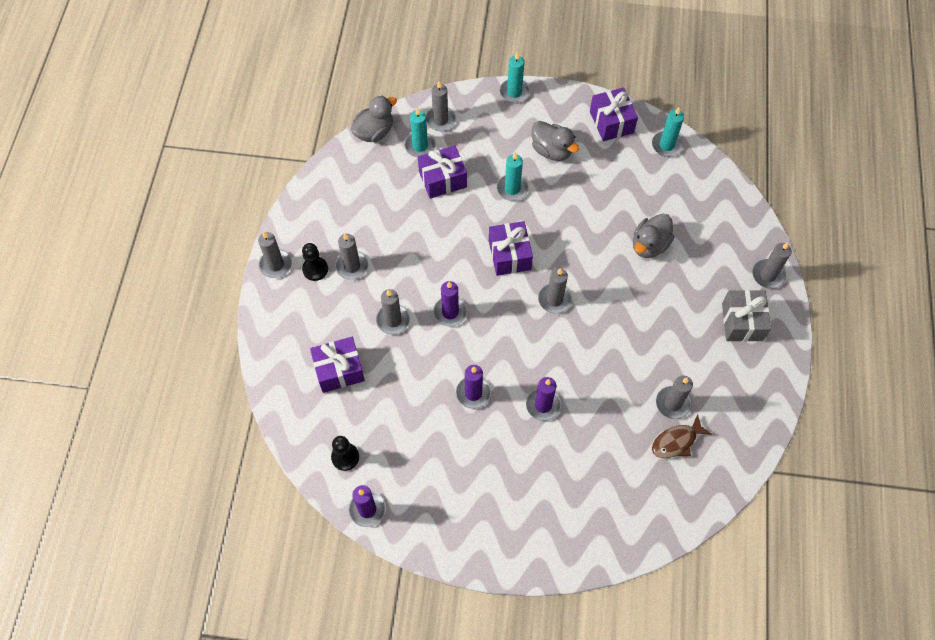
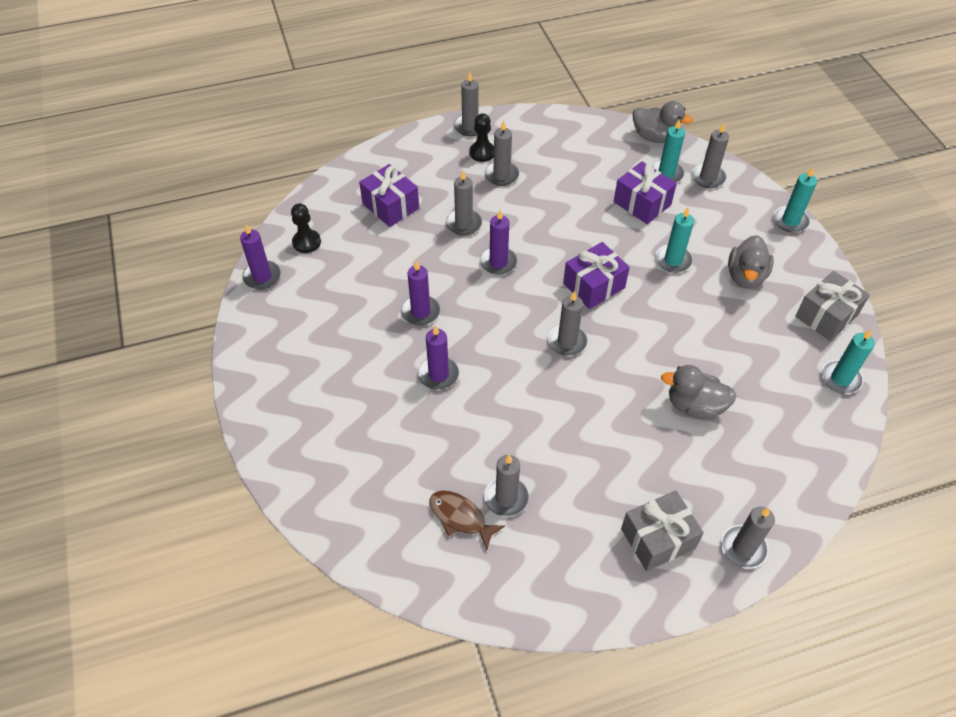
camera: 65 degrees right, 10 degrees down
(611, 122) = (826, 316): purple gift -> grey gift

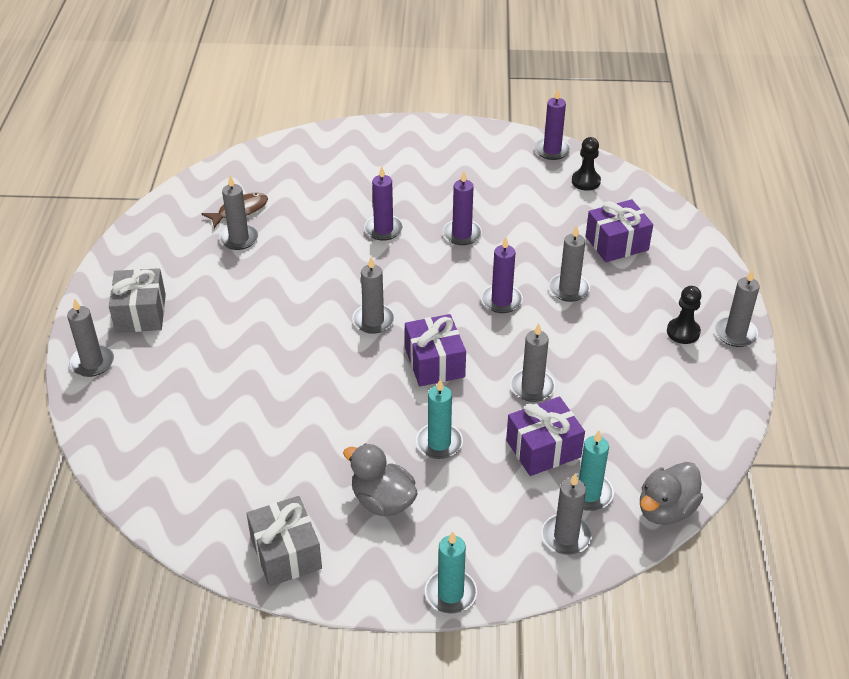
camera: 110 degrees right, 10 degrees down
(501, 175) = (637, 338): grey candle -> grey candle (532, 387)
(694, 406) = (245, 386): grey duck -> none
(840, 378) = (200, 522): turquoise candle -> none

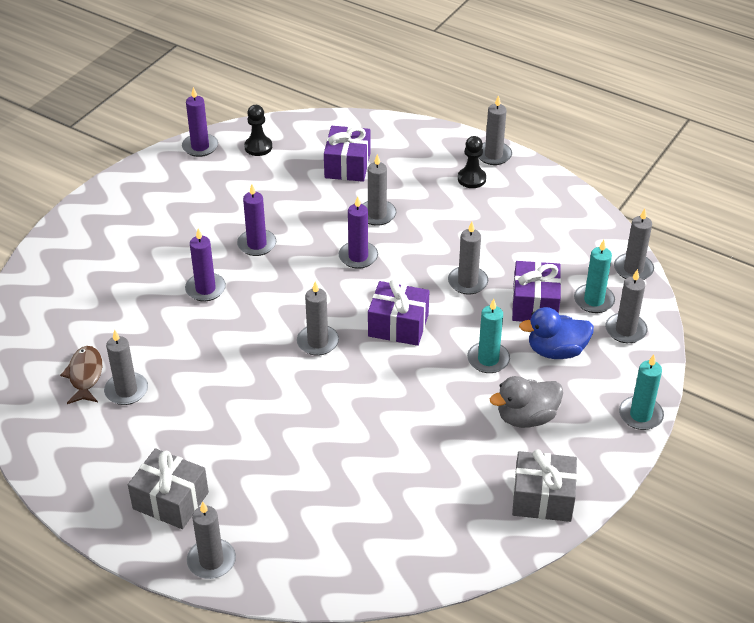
camera: 60 degrees left, 0 degrees up
(490, 490) = (556, 351): none -> blue duck
(666, 509) = (633, 269): grey duck -> grey candle

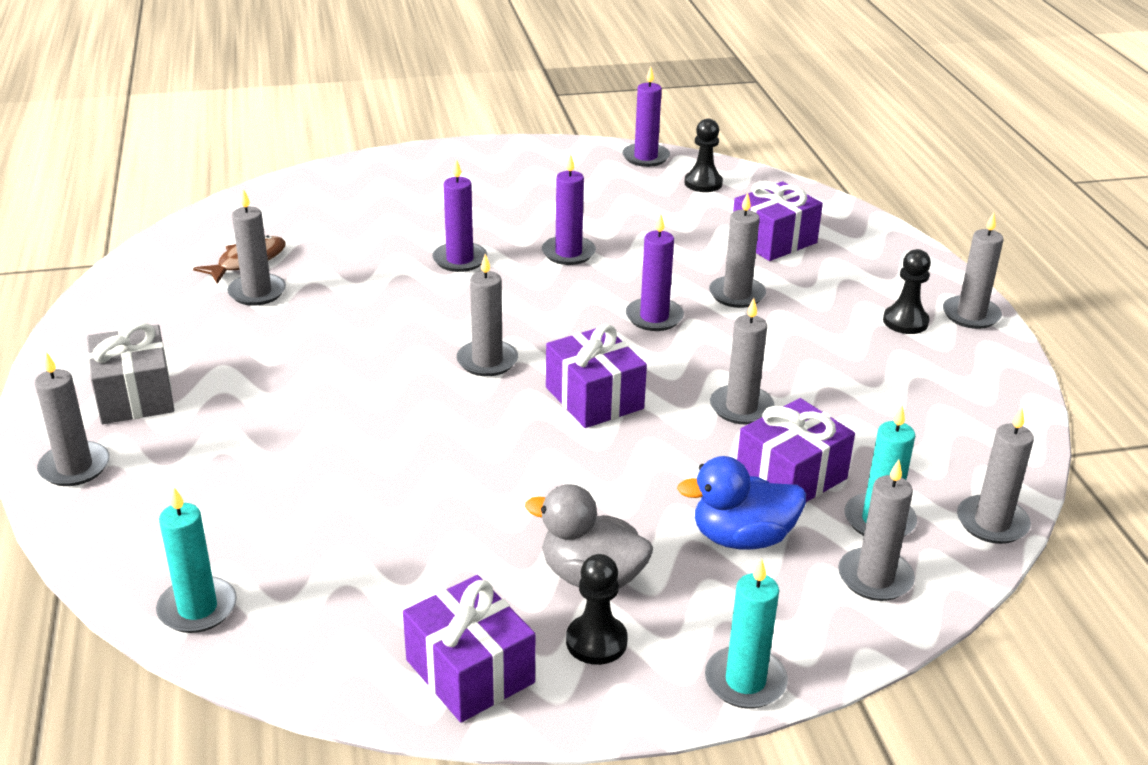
camera: 45 degrees right, 10 degrees down
(488, 359) = (642, 491): turquoise candle -> turquoise candle (197, 608)
(542, 498) = (470, 671): grey gift -> purple gift
(556, 351) = (742, 538): blue duck -> blue duck turned 45 degrees counterclockwise
(568, 444) = (596, 641): none -> black pawn

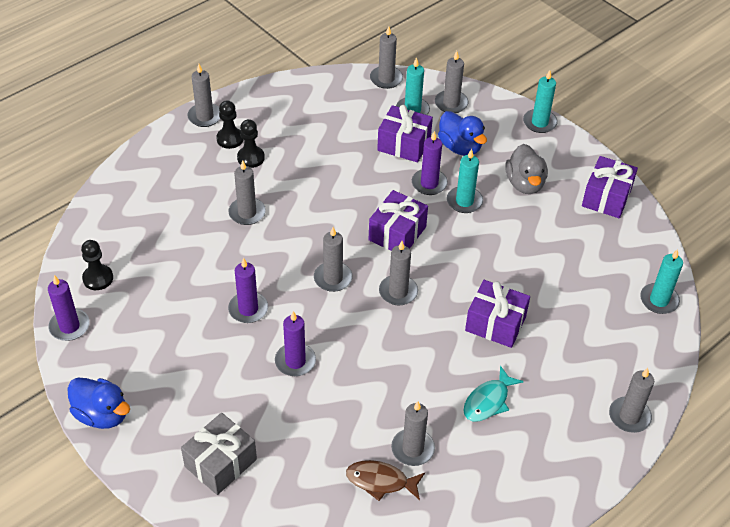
camera: 120 degrees left, 15 degrees up
(135, 396) = (557, 435): grey gift -> grey gift (220, 463)
(246, 364) = (488, 401): none -> turquoise fish
(512, 150) = (102, 415): none -> blue duck
(596, 641) = (558, 168): black pawn -> black pawn (251, 158)
(606, 488) = (464, 201): none -> turquoise candle
(654, 317) = (298, 239): purple candle -> purple candle (429, 183)
(741, 408) = (362, 176): grey candle -> grey candle (333, 278)
(773, 240) = (165, 217): purple gift -> purple gift (495, 323)

